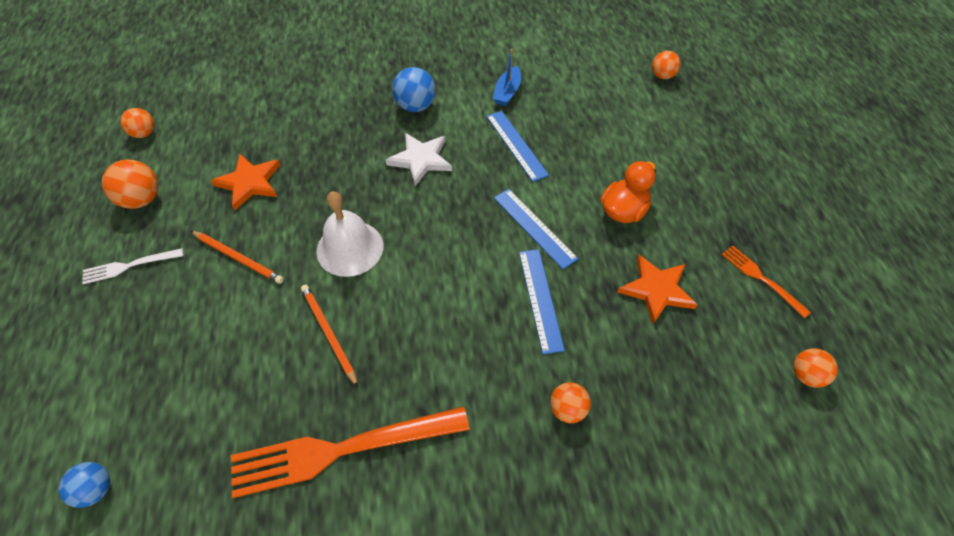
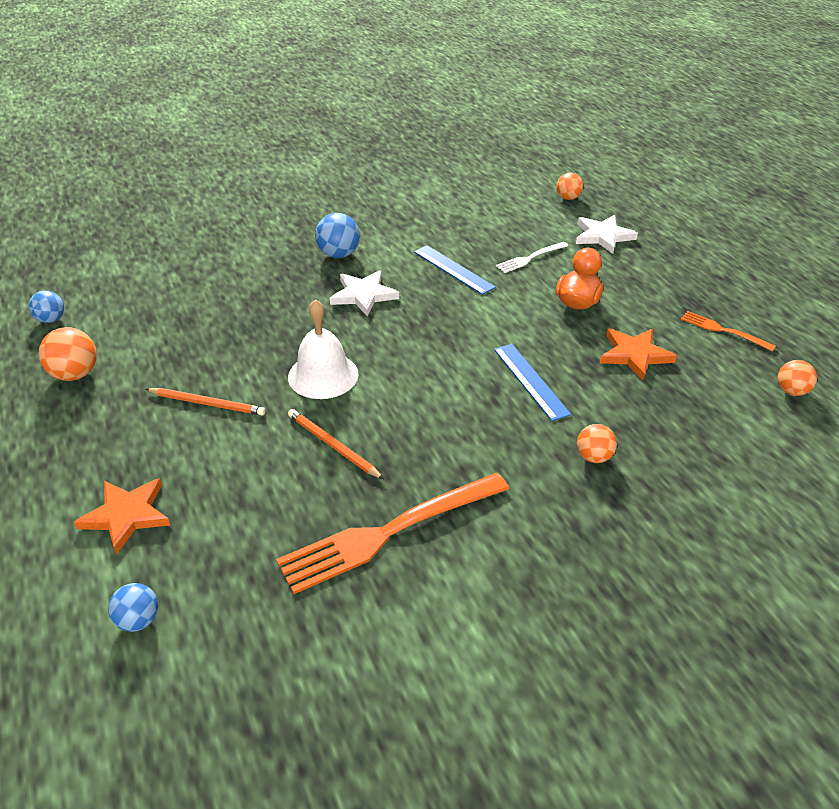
camera: 15 degrees left, 15 degrees down
(128, 266) = (86, 431): white fork -> white fork (529, 258)
(144, 133) = (51, 319): orange ball -> blue ball
(249, 183) = (191, 341): orange star -> orange star (126, 515)
(507, 92) = (426, 230): blue boat -> none
(534, 227) = (500, 328): blue ruler -> none
(680, 131) = (603, 236): none -> white star

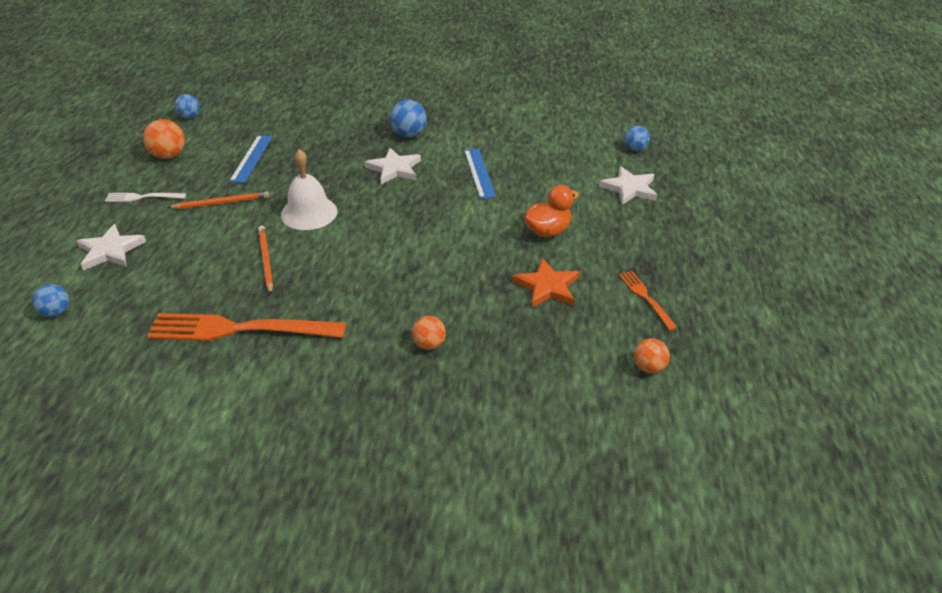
camera: 30 degrees right, 0 degrees up
(126, 515) = (110, 250): orange star -> white star
(207, 403) = (221, 203): orange pencil -> orange pencil turned 60 degrees counterclockwise
(529, 258) = (547, 185): white fork -> white fork (142, 197)
(531, 381) = (445, 273): blue ruler -> blue ruler (252, 158)
(568, 198) = (635, 149): orange ball -> blue ball

